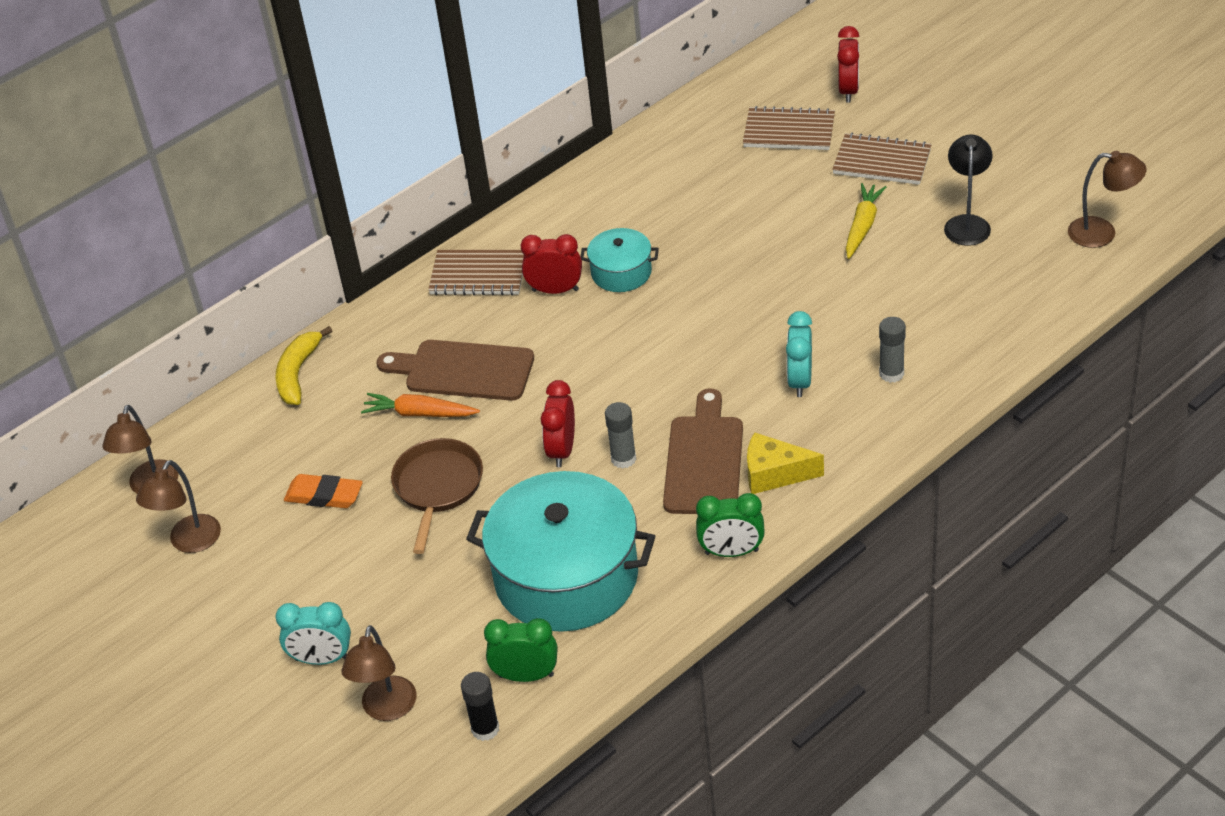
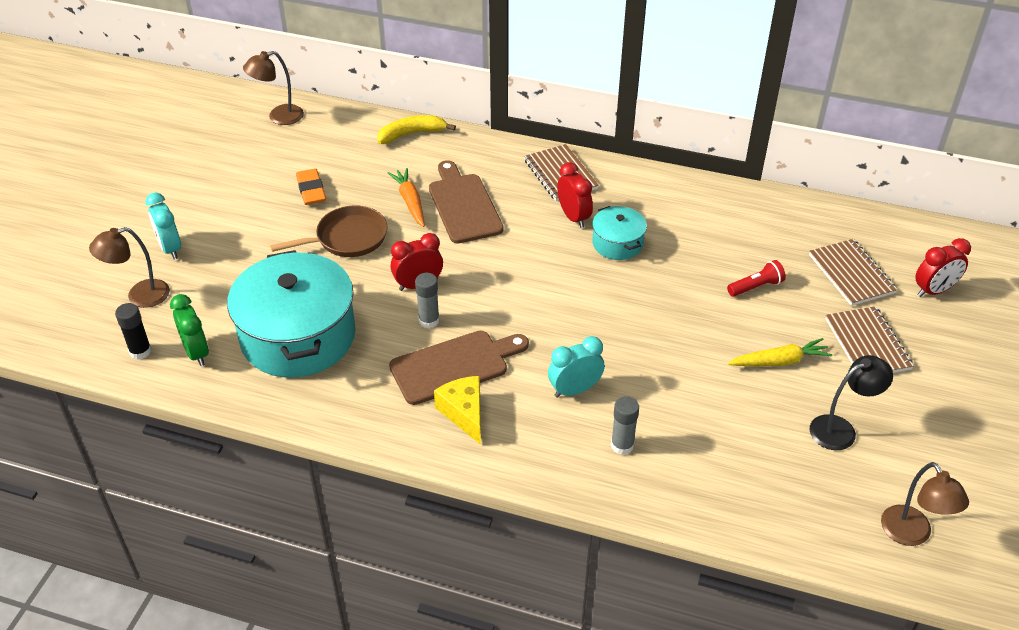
camera: 55 degrees right, 0 degrees up
(189, 542) = (241, 151): brown lamp -> none
(731, 552) = (369, 419): green clock -> none
(757, 200) = (756, 287): none -> red flashlight

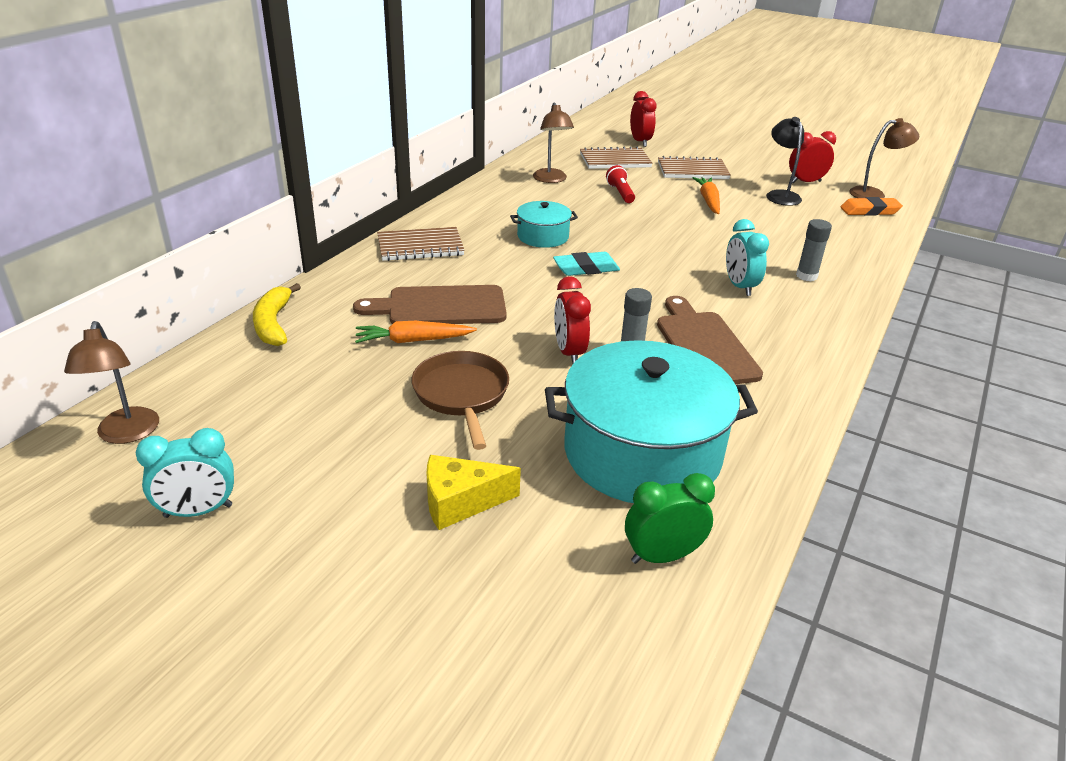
camera: 80 degrees left, 10 degrees down
(139, 296) = (515, 627): brown lamp -> brown lamp (551, 179)
(140, 351) = (652, 626): black glue stick -> none
(170, 248) = (403, 581): turquoise clock -> turquoise clock (198, 511)
(311, 190) = (340, 416): orange eraser -> orange eraser (869, 211)
(464, 413) = (773, 348): yellow cheese -> yellow cheese (460, 502)
(565, 279) = (586, 268): none -> turquoise eraser
(573, 217) = (494, 250): red clock -> red clock (805, 182)
(780, 361) = (708, 201): yellow carrot -> orange carrot

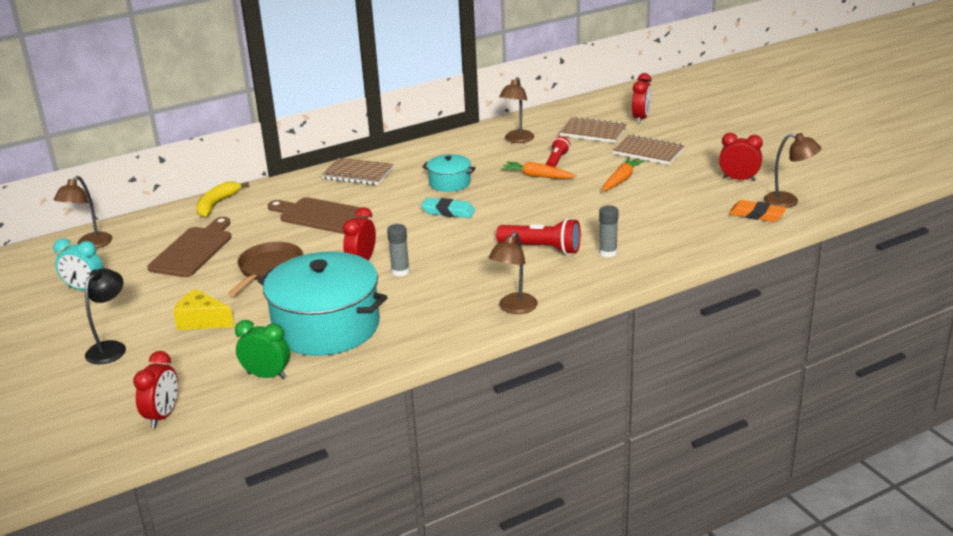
camera: 35 degrees right, 5 degrees down
(413, 340) = (280, 232): orange carrot -> orange carrot (537, 176)
(599, 695) = (163, 416): none -> red clock
(704, 345) = (455, 279): brown cutting board -> brown cutting board (193, 250)
(740, 286) = (542, 248): turquoise clock -> red flashlight
(780, 195) = (694, 186): black lamp -> black lamp (111, 348)
(812, 362) = (514, 308): none -> brown lamp

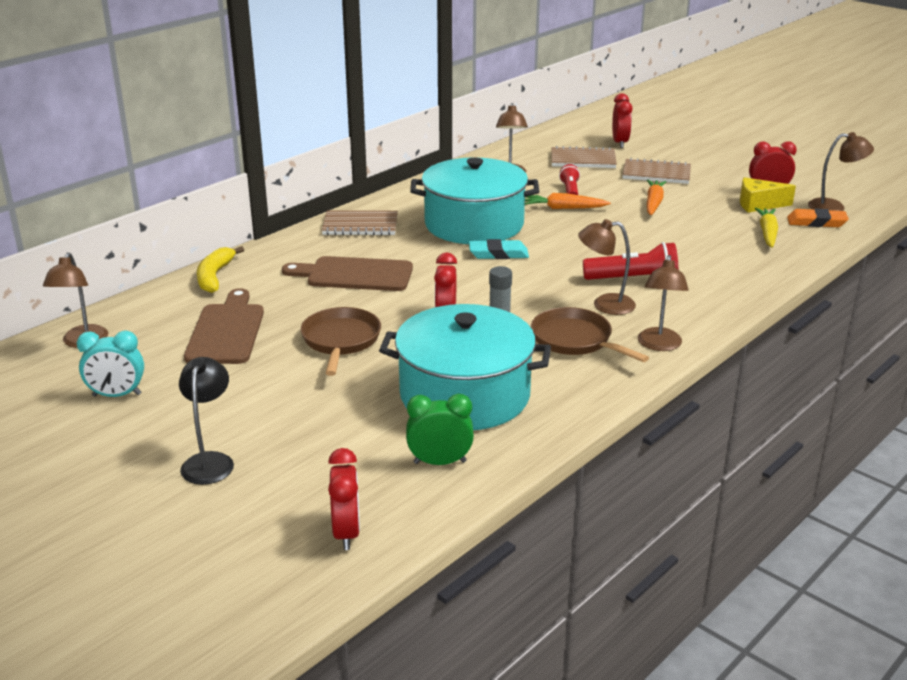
camera: 20 degrees left, 0 degrees up
(202, 321) = (305, 411): yellow cheese -> yellow cheese (758, 204)
(449, 294) = (575, 340): none -> brown pan
(450, 183) = (474, 224): turquoise pot -> turquoise pot, size x2.07
(499, 267) = (605, 304): none -> brown lamp
(608, 253) = (705, 276): grey glue stick -> none
(700, 220) = (767, 233): none -> yellow carrot

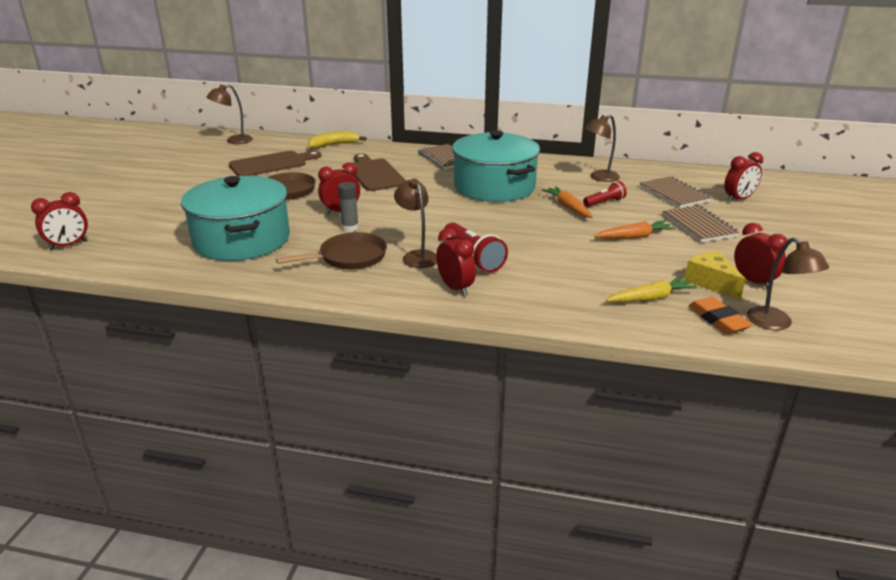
camera: 60 degrees right, 0 degrees up
(117, 395) = (185, 161): turquoise clock -> none
(210, 461) = (129, 196): black lamp -> none
(440, 462) = (154, 251): green clock -> none
(498, 254) = (456, 204): turquoise eraser -> none
(575, 340) = (348, 257): brown pan -> brown pan turned 45 degrees clockwise
(659, 345) = (370, 289): brown lamp -> none
(688, 304) = (455, 288): none -> red clock

